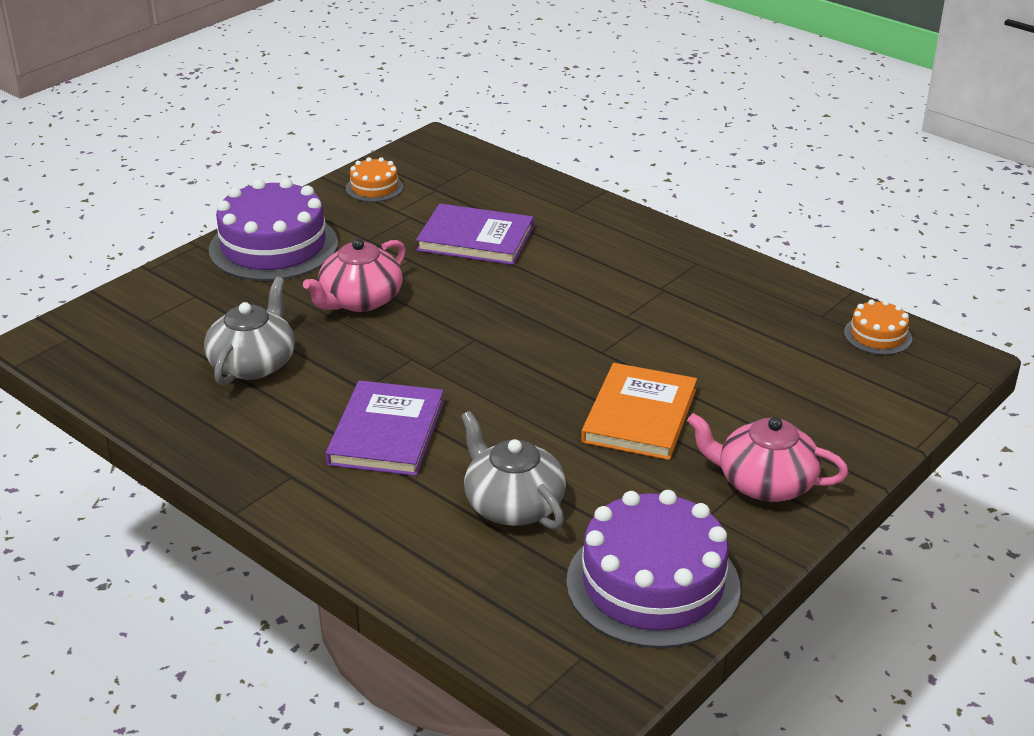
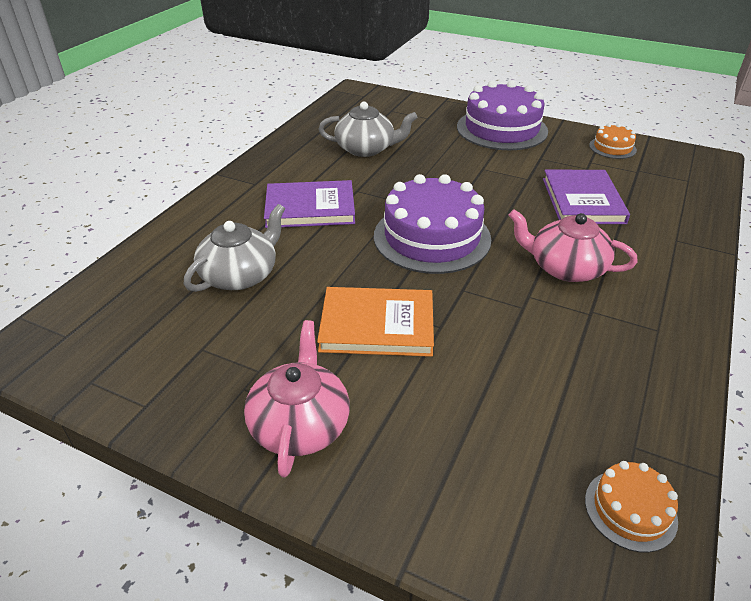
camera: 75 degrees right, 5 degrees up
(360, 300) = (461, 169): pink teapot -> pink teapot (565, 268)
(653, 584) = (148, 364): purple cake -> purple cake (432, 237)

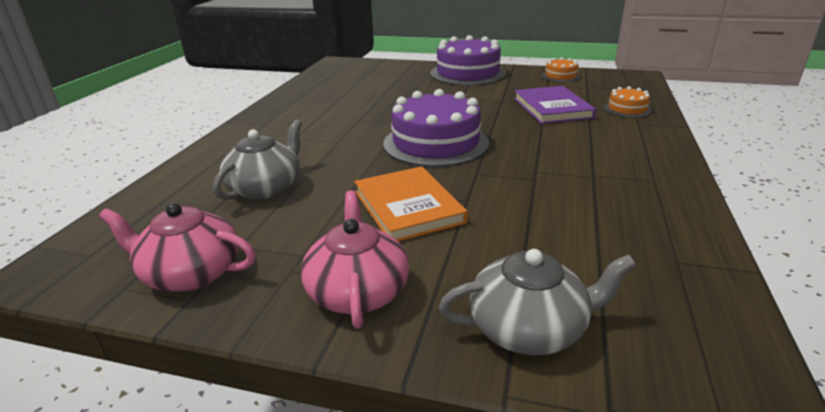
camera: 10 degrees left, 10 degrees down
(310, 208) = (319, 136): purple book -> none
(366, 149) = (358, 95): grey teapot -> grey teapot (529, 328)
(377, 325) = (408, 207): orange book -> orange book turned 75 degrees clockwise
(565, 268) = (558, 150): pink teapot -> pink teapot (190, 273)
(630, 510) = (698, 309): orange cake -> orange cake (627, 109)

